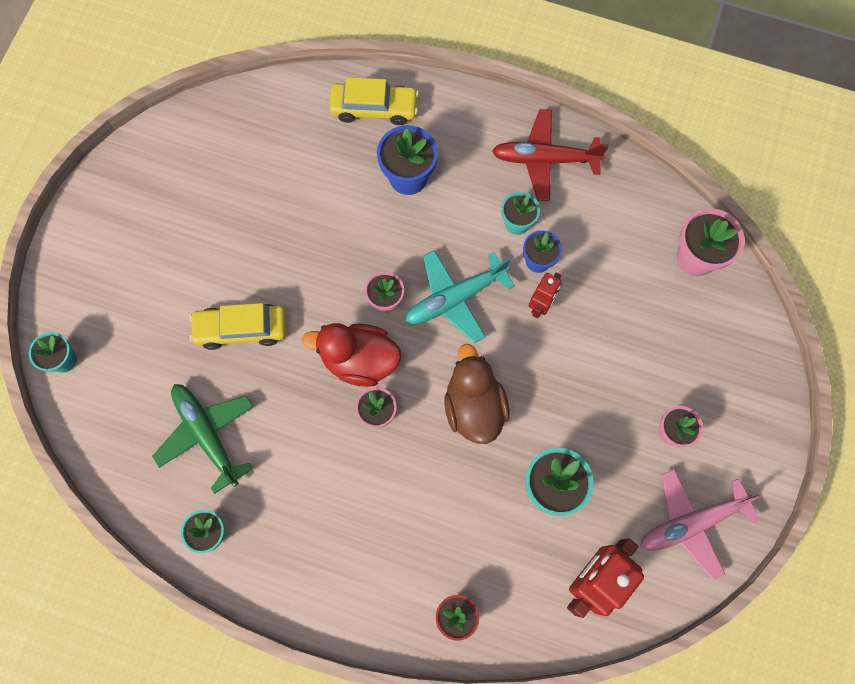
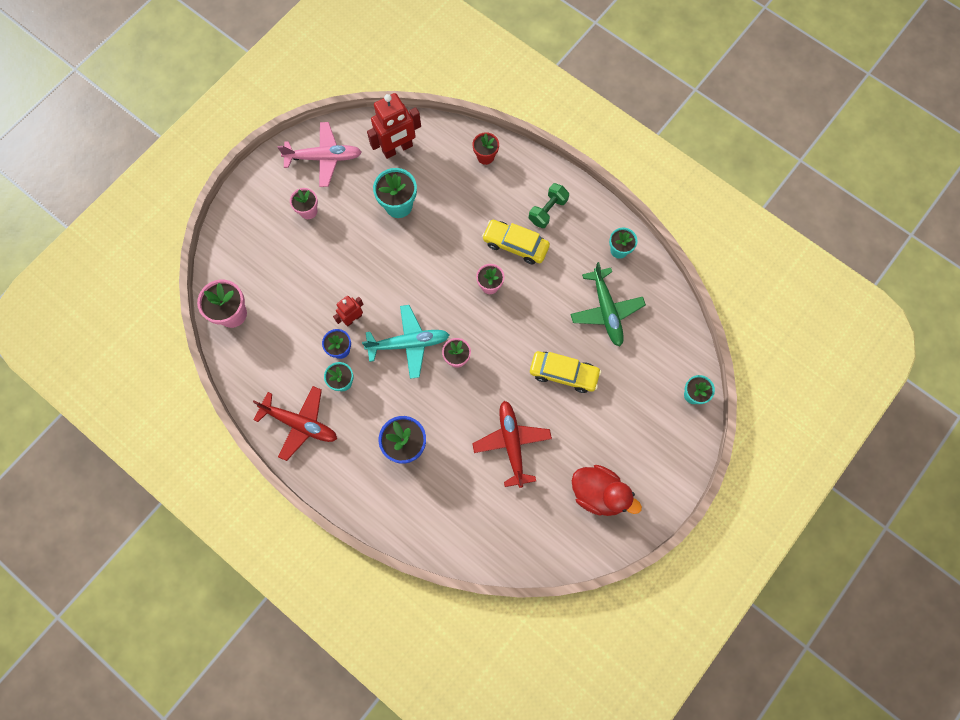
camera: 160 degrees left, 0 degrees up
(281, 222) = (512, 444): none -> red plane
(333, 558) = (547, 210): none -> green dumbbell
(359, 360) = (489, 324): red duck -> red duck (598, 493)
(374, 108) = (410, 513): yellow car -> yellow car (515, 245)
(474, 406) = (426, 269): brown duck -> none

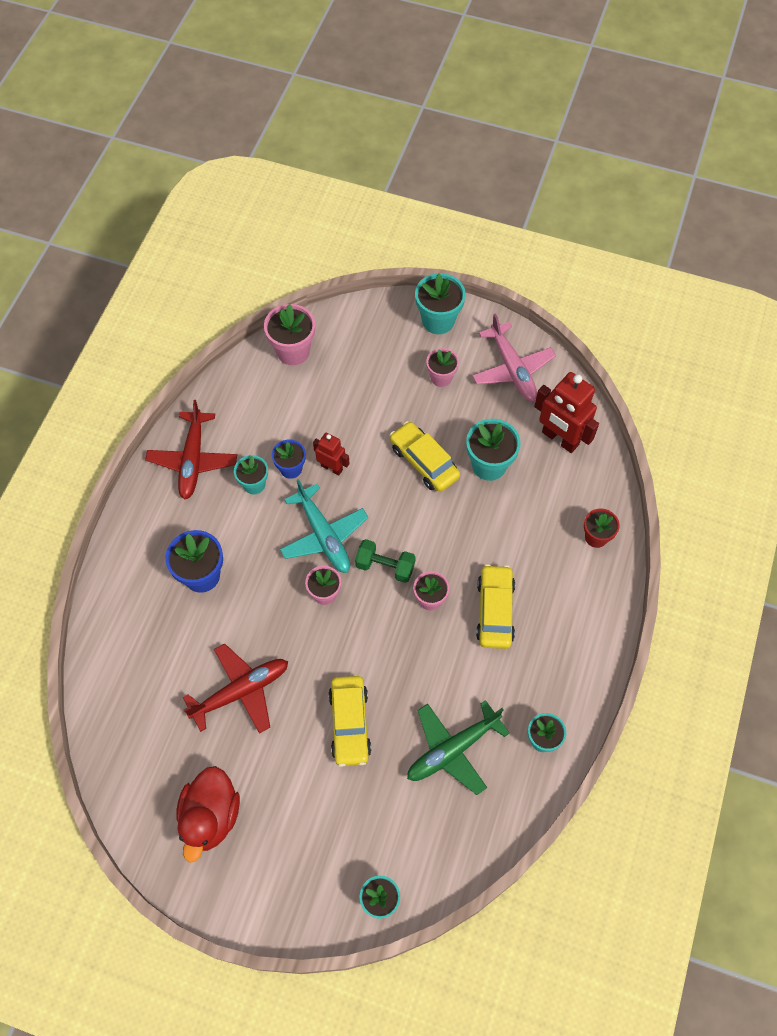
camera: 70 degrees right, 10 degrees down
(255, 194) = (438, 321): none -> turquoise flower pot
(376, 249) = (424, 462): none -> yellow car
(547, 210) = (557, 633): green dumbbell -> green dumbbell (385, 566)

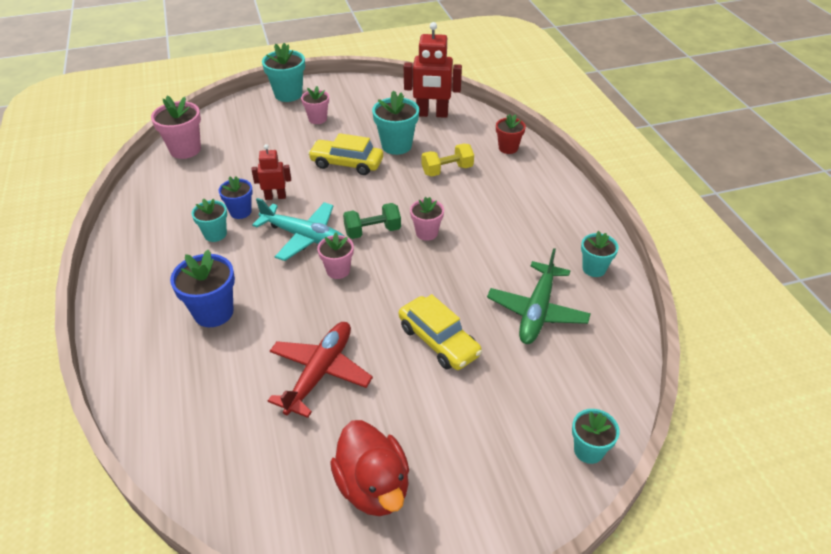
camera: 35 degrees left, 20 degrees down
(193, 460) = (144, 244): red plane -> none
(495, 611) = (481, 216): yellow car -> none
(511, 530) = (447, 170): none -> yellow dumbbell
(512, 369) = (365, 96): pink plane -> none

